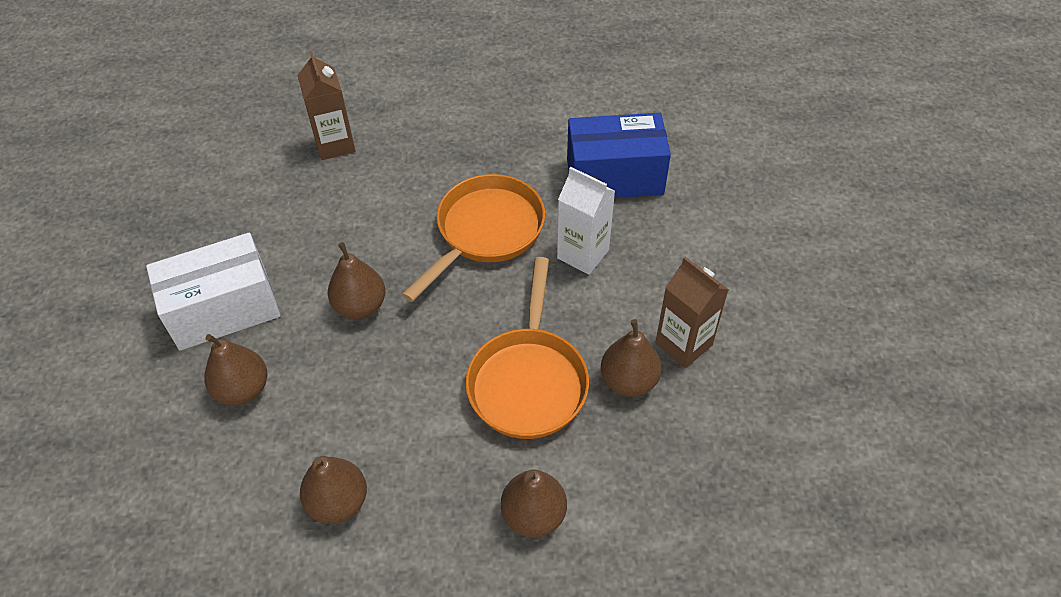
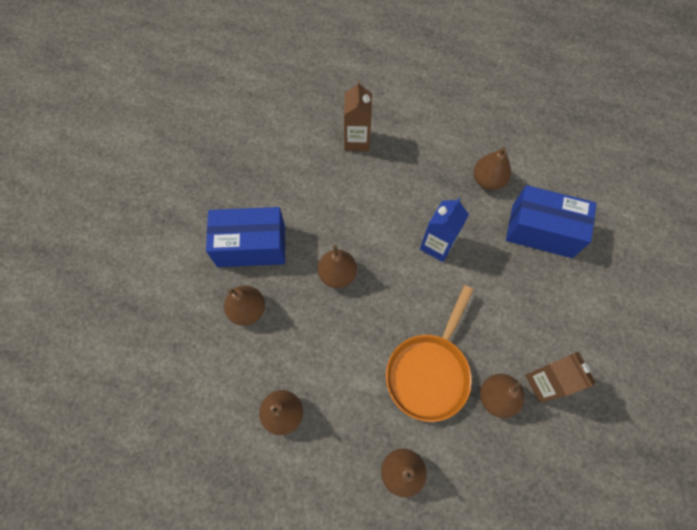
camera: 20 degrees right, 15 degrees up
(223, 309) = (251, 246): white box -> blue box
(486, 231) = (437, 245): orange pan -> blue carton
(525, 141) = (488, 180): none -> brown pear
(583, 254) = (498, 286): white carton -> none

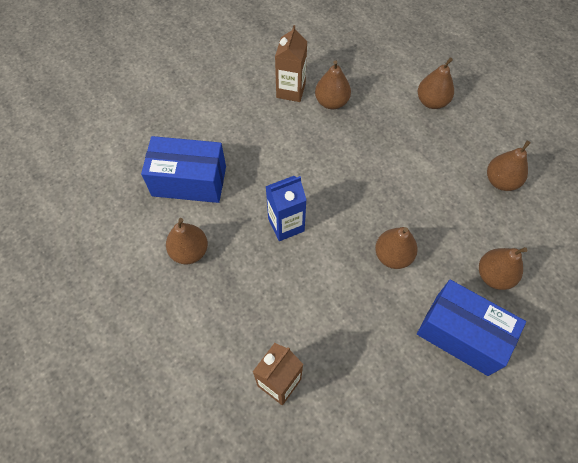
camera: 145 degrees left, 5 degrees down
(429, 372) = (368, 142): orange pan -> none
(541, 231) = (189, 181): blue box -> blue box turned 45 degrees counterclockwise

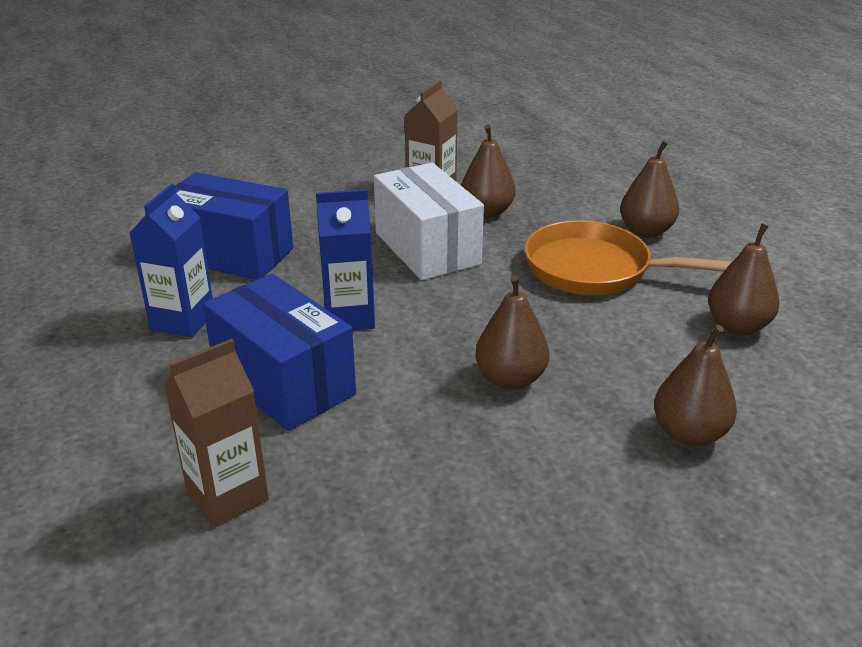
camera: 15 degrees right, 30 degrees down
(189, 251) = (183, 321): brown pear -> blue carton
(308, 148) = (427, 248): none -> white box
(412, 147) = (595, 270): none -> orange pan
(461, 334) = (598, 499): blue box -> blue box (283, 382)

